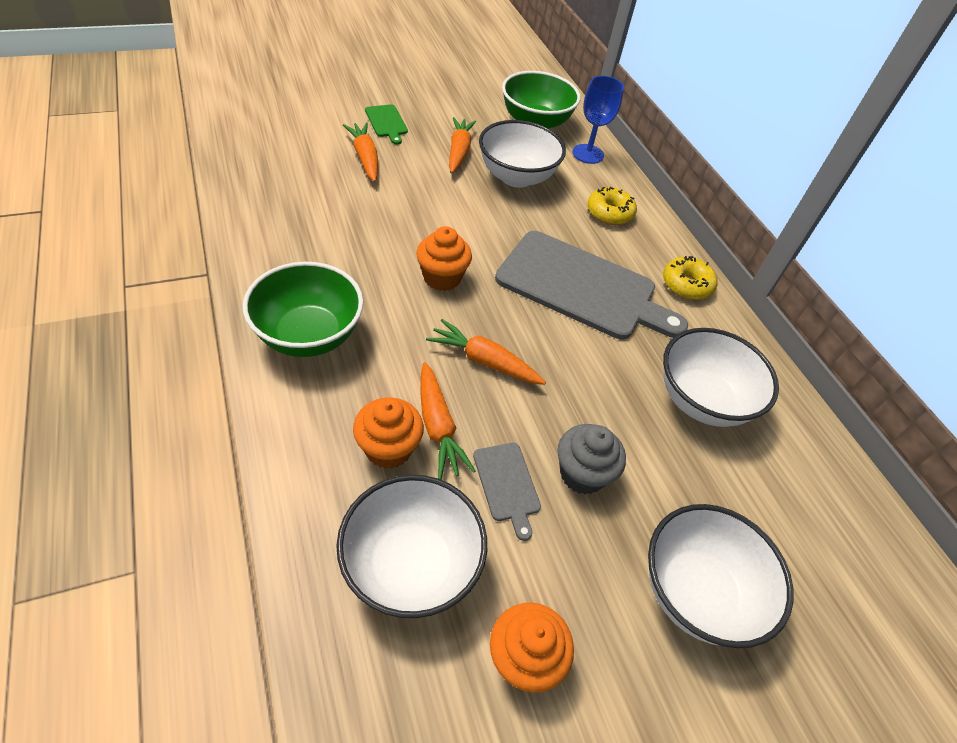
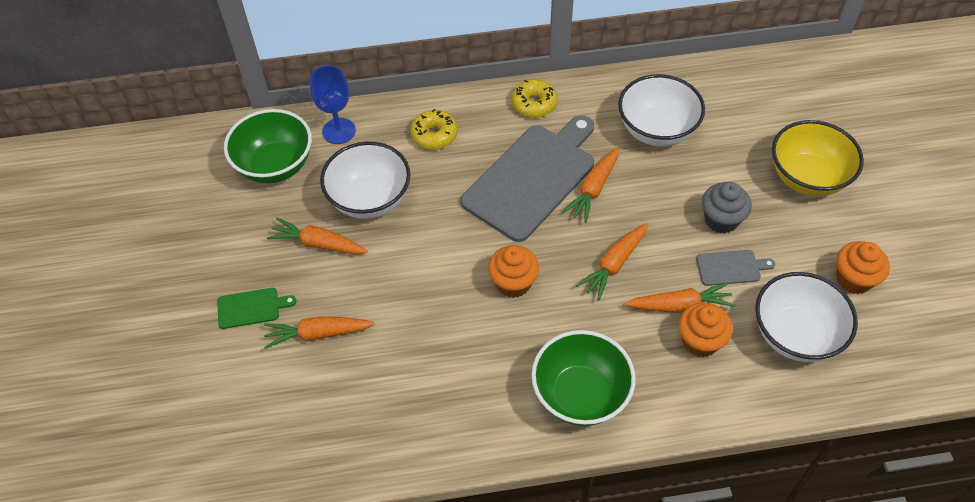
camera: 70 degrees left, 5 degrees up
(585, 339) = (593, 189): none -> orange carrot
(696, 592) = (807, 178): white bowl -> yellow bowl

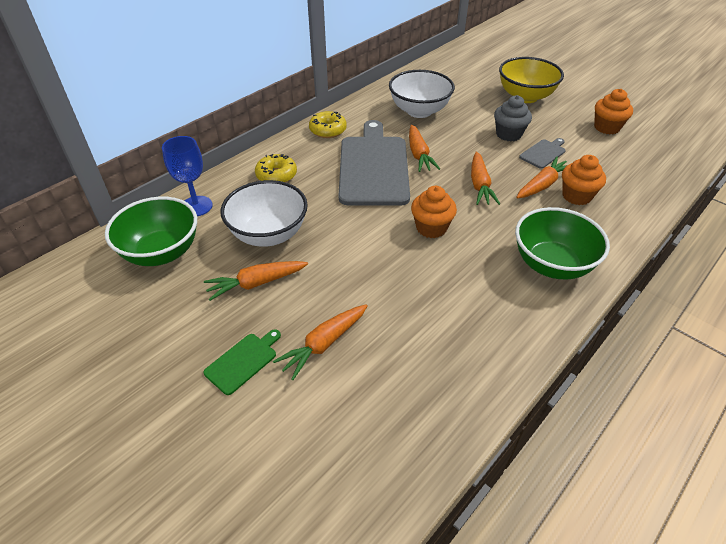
camera: 40 degrees left, 10 degrees down
(795, 335) = (616, 166): white bowl -> none

